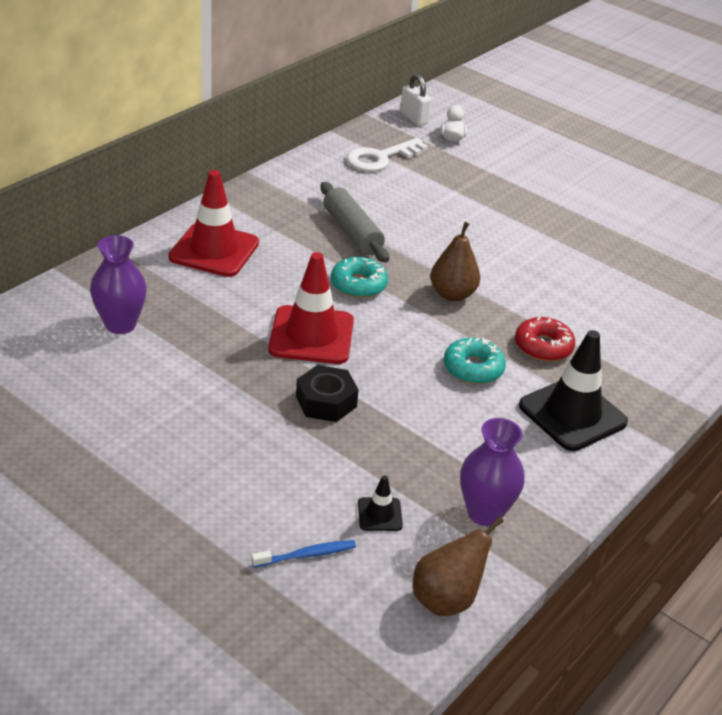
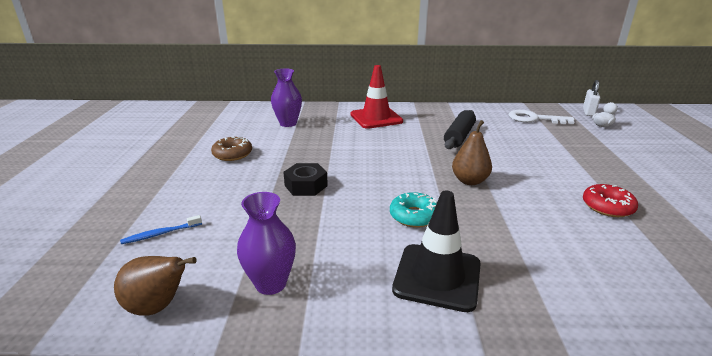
camera: 55 degrees right, 10 degrees down
(157, 417) = (232, 154): none -> brown donut
(306, 555) = (161, 234): blue toothbrush -> blue toothbrush turned 120 degrees clockwise
(311, 335) = (354, 161): red traffic cone -> none
(352, 232) = (459, 136): grey rolling pin -> black rolling pin
(358, 284) = (420, 154): turquoise donut -> none
(379, 514) = (224, 243): black traffic cone -> none
(543, 346) = (486, 232): red donut -> red donut (607, 207)

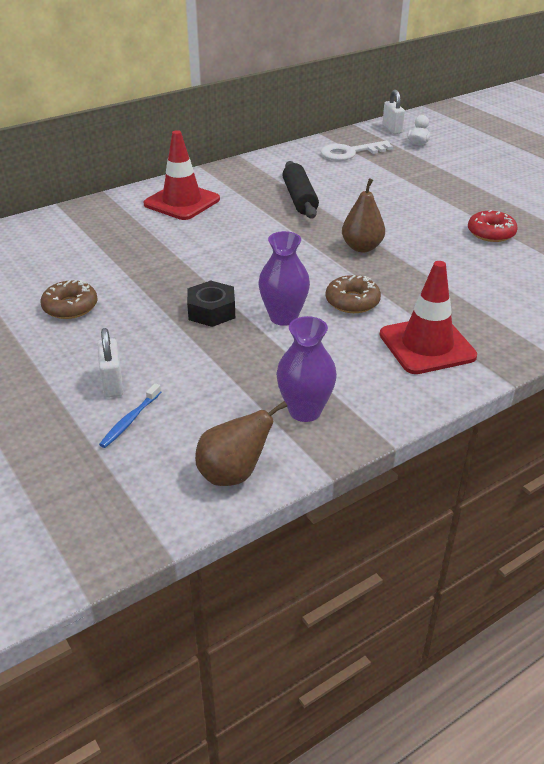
camera: 35 degrees left, 10 degrees up
(187, 206) = (113, 383): none -> white padlock
(288, 123) = (81, 243): purple vase -> purple vase (283, 317)
(414, 216) = (352, 301): turquoise donut -> brown donut
(437, 277) = (427, 345): black traffic cone -> red traffic cone

